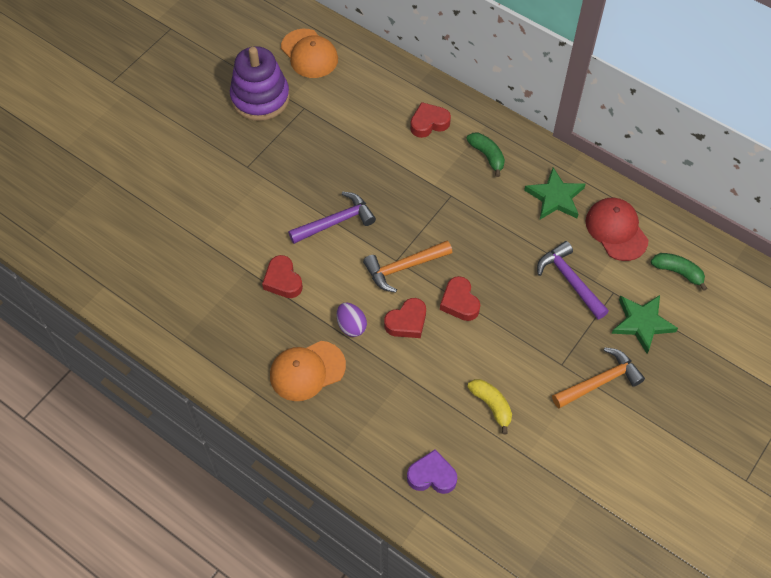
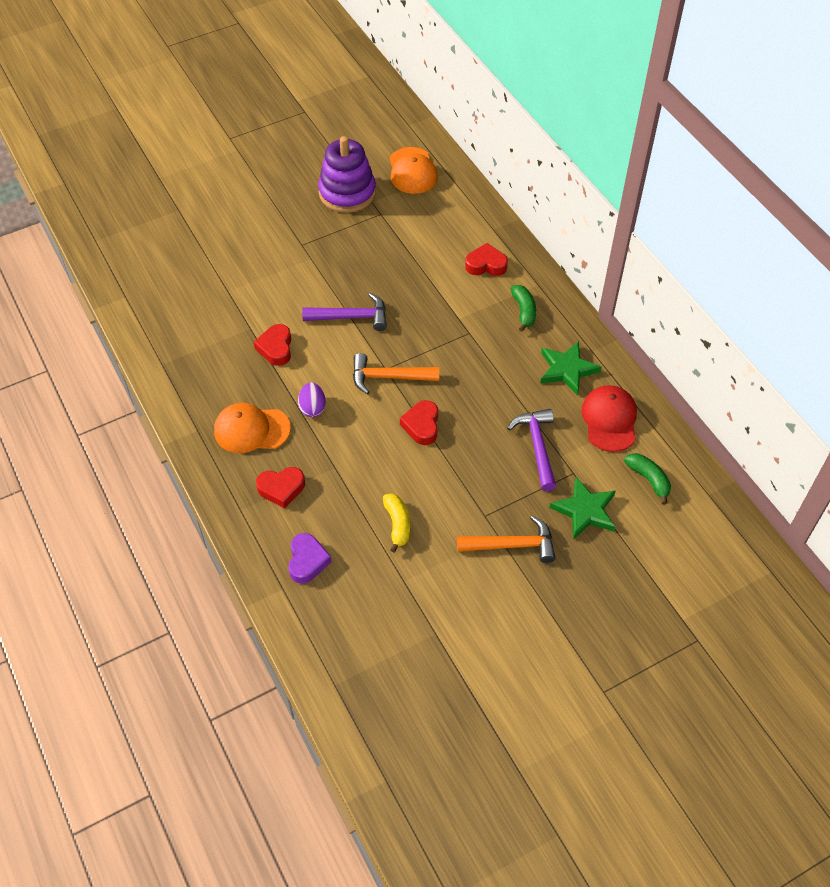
camera: 25 degrees right, 5 degrees down
(407, 322) = (364, 424): red heart -> red heart (281, 489)
(432, 476) = (307, 561): purple heart -> purple heart turned 60 degrees clockwise

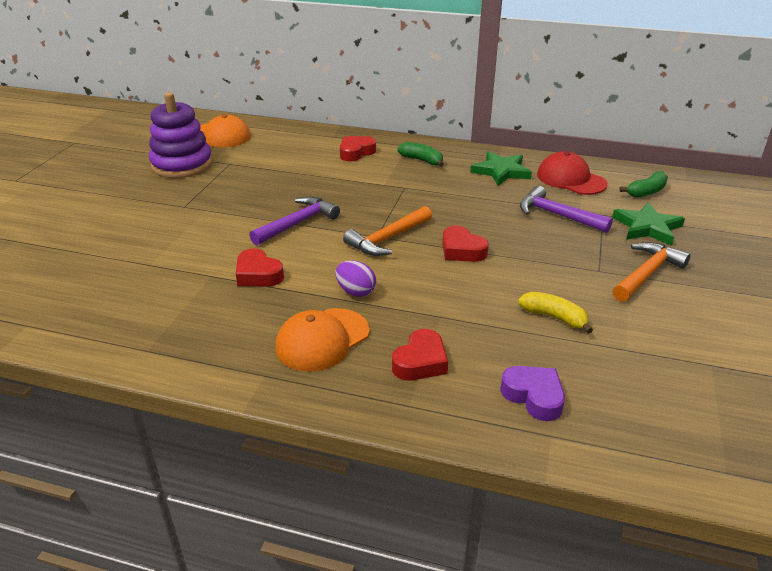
camera: 45 degrees left, 20 degrees down
(648, 479) = (646, 192): green banana -> green banana turned 135 degrees clockwise

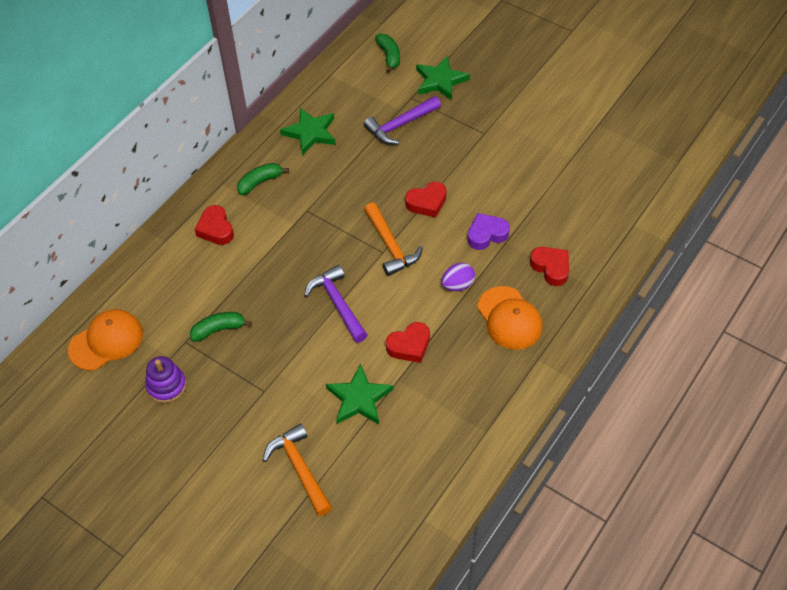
camera: 70 degrees left, 20 degrees up
(182, 165) = (166, 386): purple stacking toy -> purple stacking toy, size x0.58
(182, 256) = (359, 398): none -> green star
(247, 174) = (218, 329): none -> green banana
(533, 396) = (600, 220): purple heart -> purple heart (486, 234)
(554, 317) = (528, 180): yellow banana -> none
(571, 179) = (347, 93): red cap -> none
(647, 274) = (498, 109): orange hammer -> orange hammer (300, 468)

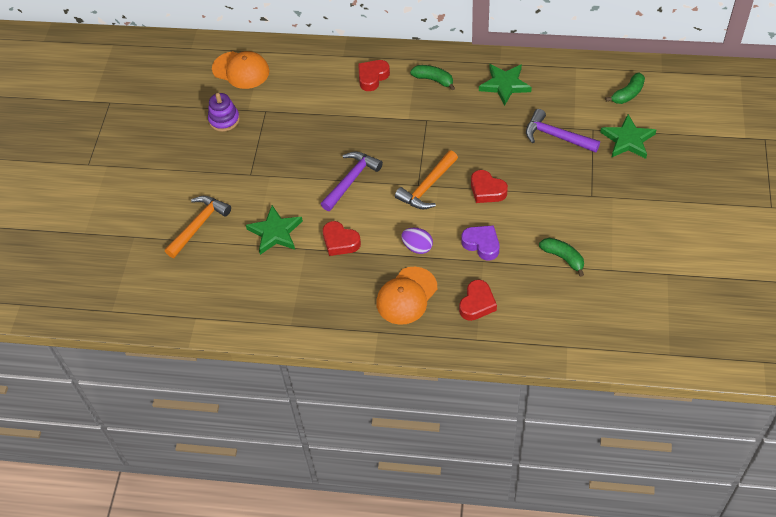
camera: 65 degrees right, 0 degrees up
(218, 329) = (286, 124): green banana -> green banana (563, 258)

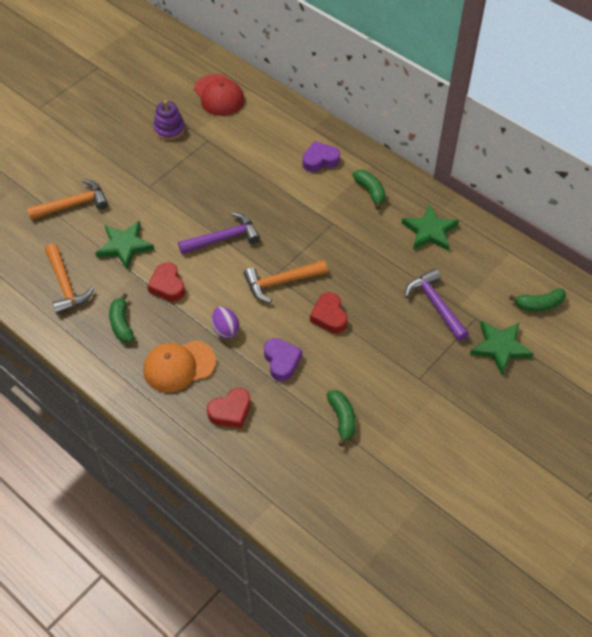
camera: 30 degrees right, 0 degrees up
(241, 70) = (219, 95): orange cap -> red cap
(255, 291) = (65, 285): none -> orange hammer
(330, 293) = (121, 324): none -> green banana
(372, 77) = (320, 160): red heart -> purple heart

